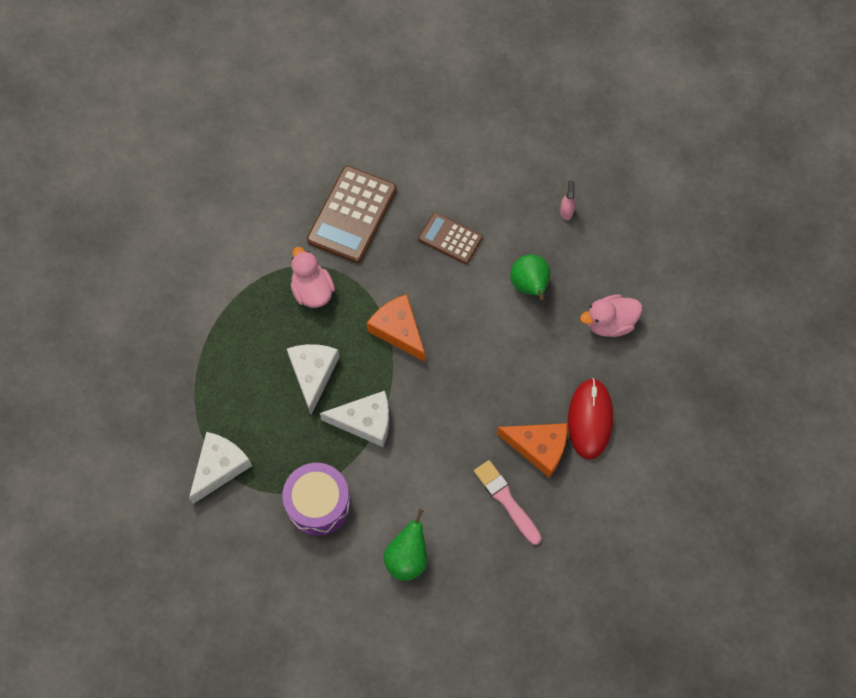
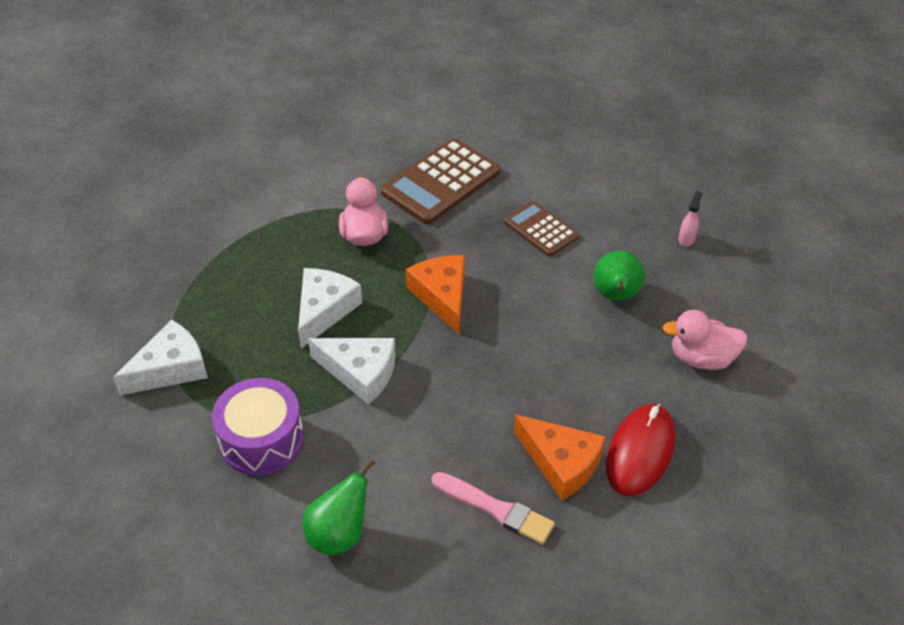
camera: 20 degrees right, 20 degrees down
(506, 500) = (495, 509): pink brush -> pink brush turned 135 degrees clockwise

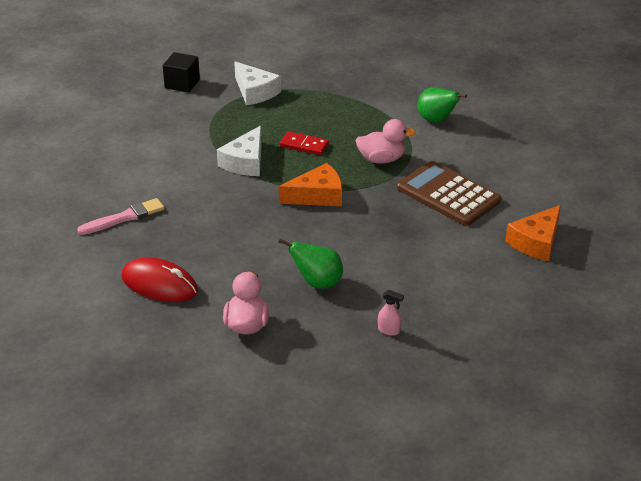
camera: 90 degrees right, 10 degrees down
(123, 465) = (182, 84): none -> black cube
(262, 440) = (194, 128): purple drum -> none
(324, 310) = (304, 145): white cheese -> red domino
(339, 534) = (119, 158): green pear -> green pear (436, 120)
(495, 509) = (124, 217): pink brush -> pink brush turned 150 degrees counterclockwise
(540, 229) = (395, 246): brown calculator -> none
(561, 463) = (156, 247): orange cheese -> orange cheese (536, 242)

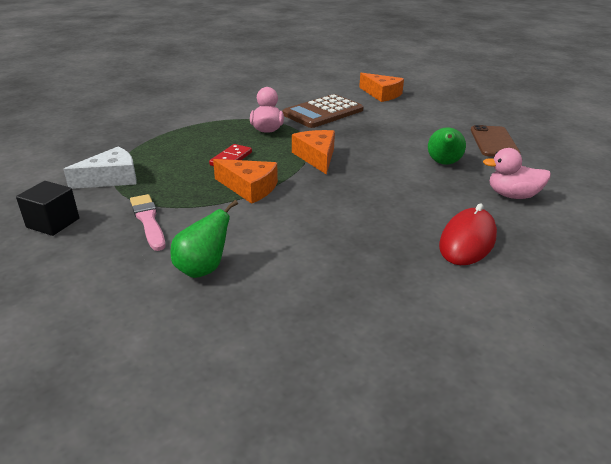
camera: 85 degrees left, 5 degrees down
(124, 217) = (344, 266): pink brush -> pink brush (148, 221)
(245, 162) = (249, 188): white cheese -> orange cheese
(389, 330) = (493, 142): pink spray bottle -> brown phone
(436, 120) = (217, 108): green pear -> green pear (203, 269)

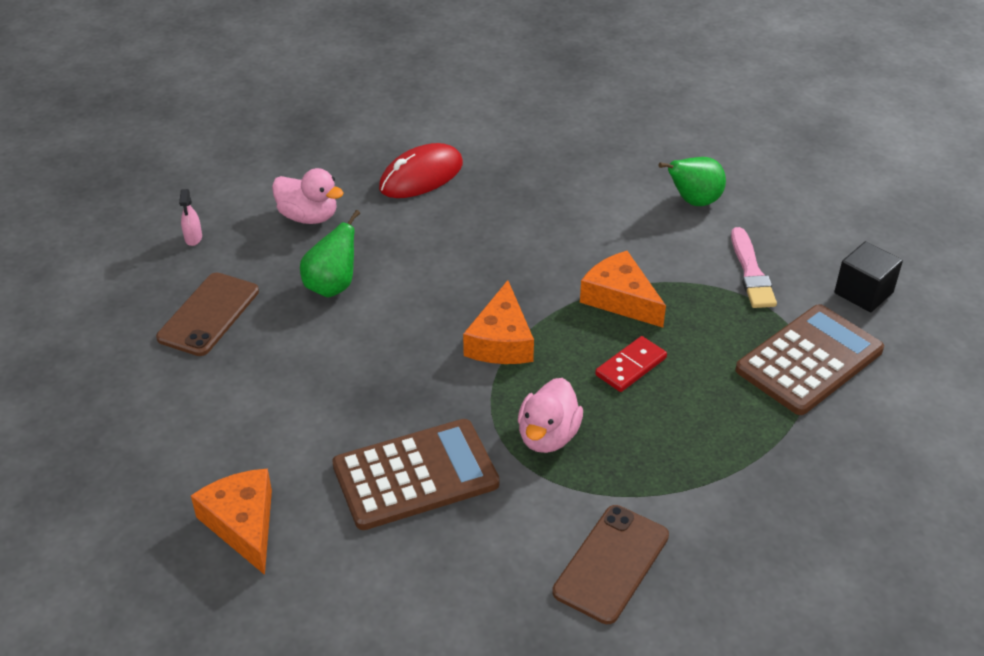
camera: 160 degrees left, 10 degrees up
(111, 178) = (809, 360): white cheese -> brown calculator
(221, 105) = (611, 563): none -> brown phone
(564, 171) = (193, 238): none -> pink spray bottle

